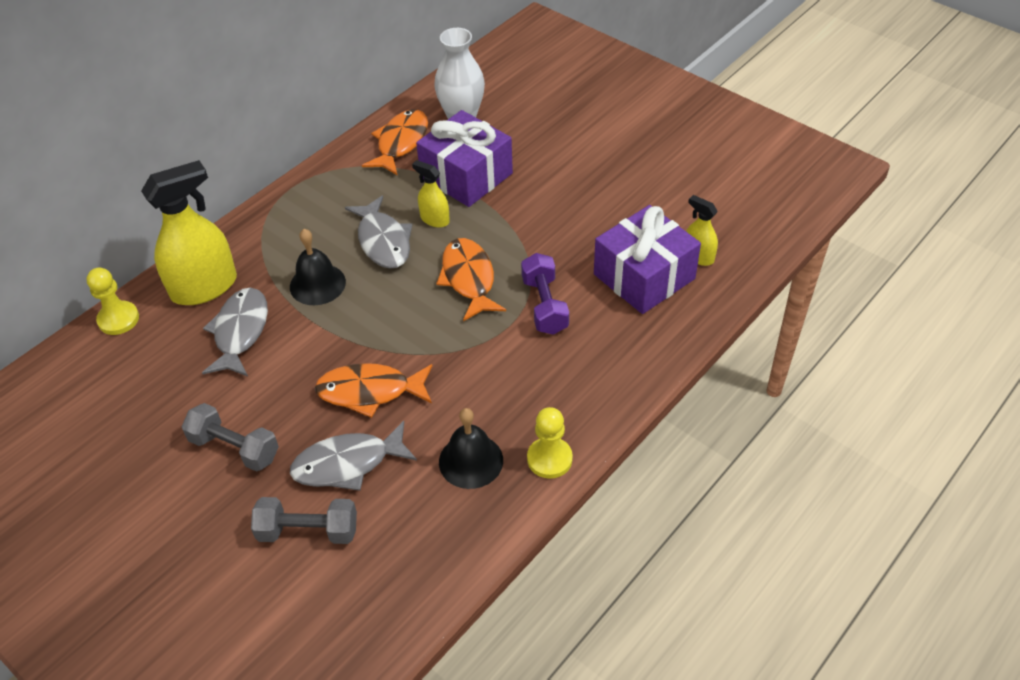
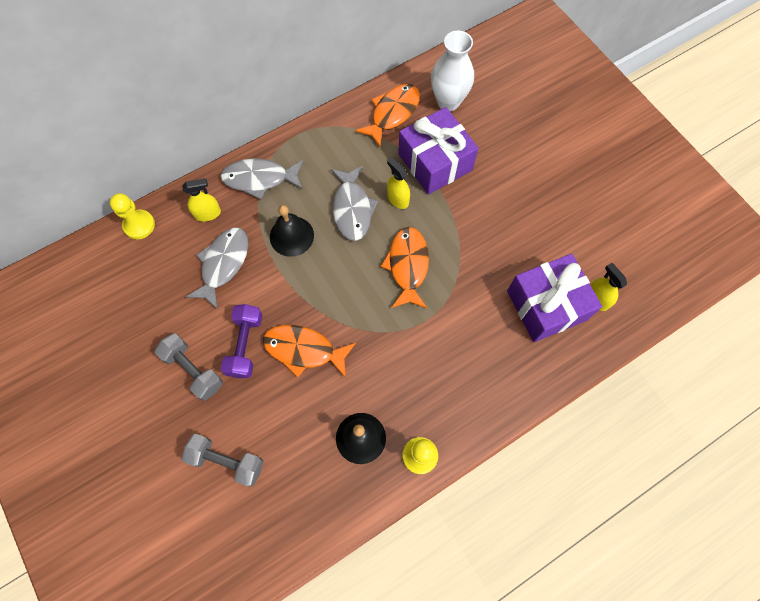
camera: 15 degrees right, 20 degrees up
(204, 287) = (208, 214): yellow spray bottle -> yellow spray bottle, size x0.50
(348, 464) = (270, 411): grey fish -> grey fish (260, 179)
(544, 305) = (459, 309): purple dumbbell -> purple dumbbell (245, 345)

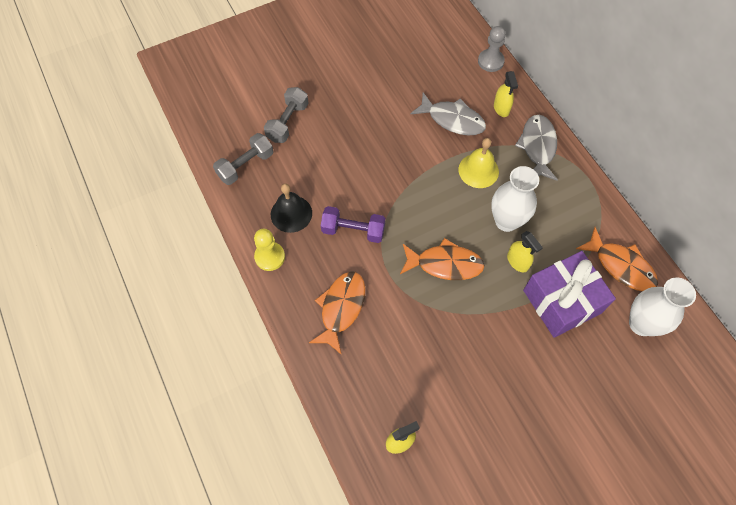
camera: 95 degrees right, 5 degrees down
(139, 225) = (490, 61): yellow pawn -> grey pawn
(193, 370) = (361, 100): grey dumbbell -> grey dumbbell (245, 165)
(245, 345) = (379, 135): purple dumbbell -> purple dumbbell (353, 230)
(291, 236) = (478, 170): black bell -> yellow bell
(304, 350) = (370, 176): orange fish -> orange fish (341, 308)
(352, 209) = (506, 221): grey fish -> white vase
(397, 199) = (517, 262): yellow spray bottle -> yellow spray bottle turned 90 degrees clockwise
(546, 305) = (396, 388): purple gift -> none

